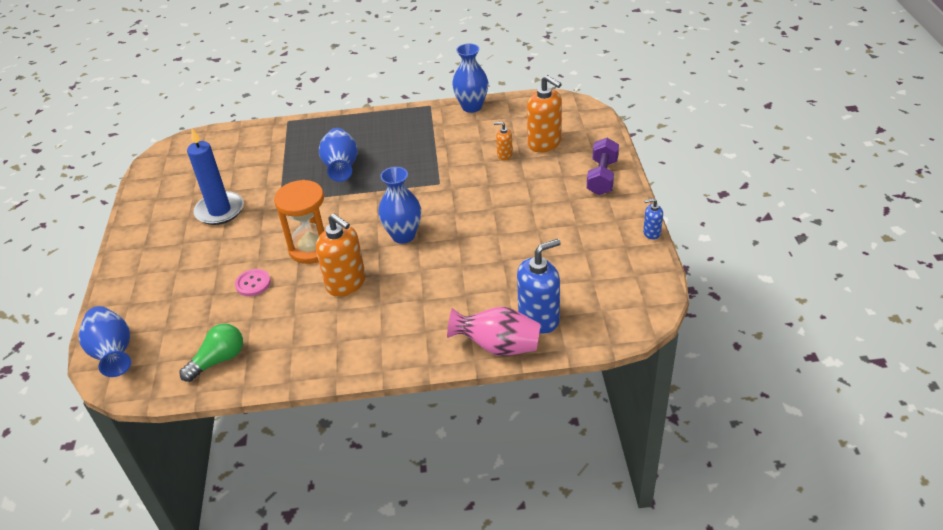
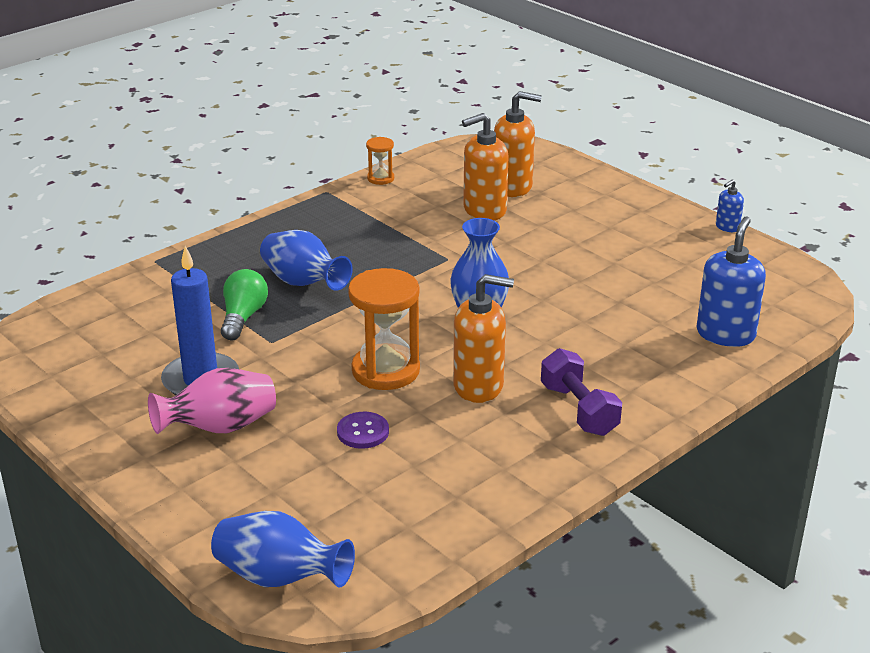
camera: 40 degrees left, 10 degrees down
(218, 360) = (434, 520): green light bulb -> green light bulb (243, 317)
(253, 283) = (363, 432): pink button -> purple button
(472, 107) = (380, 178): blue vase -> orange hourglass
(498, 346) = (721, 373): pink vase -> pink vase (220, 427)
(504, 155) = (484, 210): orange soap dispenser -> orange soap dispenser, size x2.01
(602, 177) = (615, 197): purple dumbbell -> purple dumbbell (579, 410)

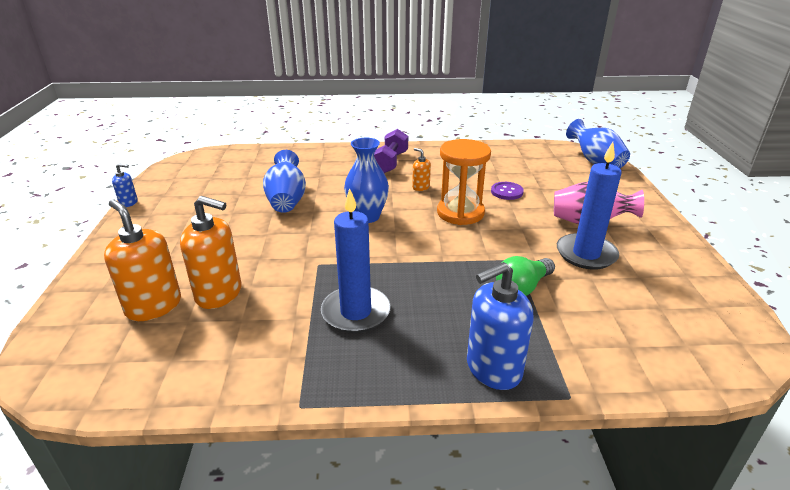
camera: 140 degrees left, 0 degrees up
(303, 283) = (448, 296): blue vase -> blue vase (287, 200)
(362, 242) = (356, 312): none -> blue candle
(380, 178) = (224, 392): orange hourglass -> none
(479, 386) = (420, 187): orange soap dispenser -> orange soap dispenser, size x0.50
(725, 334) = (268, 161): blue soap dispenser -> blue soap dispenser (493, 369)

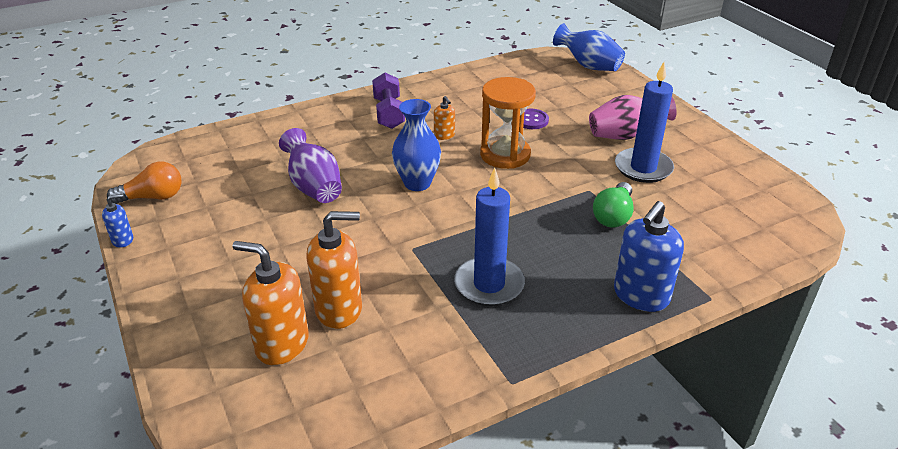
camera: 25 degrees left, 5 degrees up
(175, 181) = (153, 197): none -> orange light bulb
(287, 200) = (314, 187): blue vase -> purple vase
(420, 187) = (444, 135): orange soap dispenser -> orange soap dispenser turned 135 degrees counterclockwise

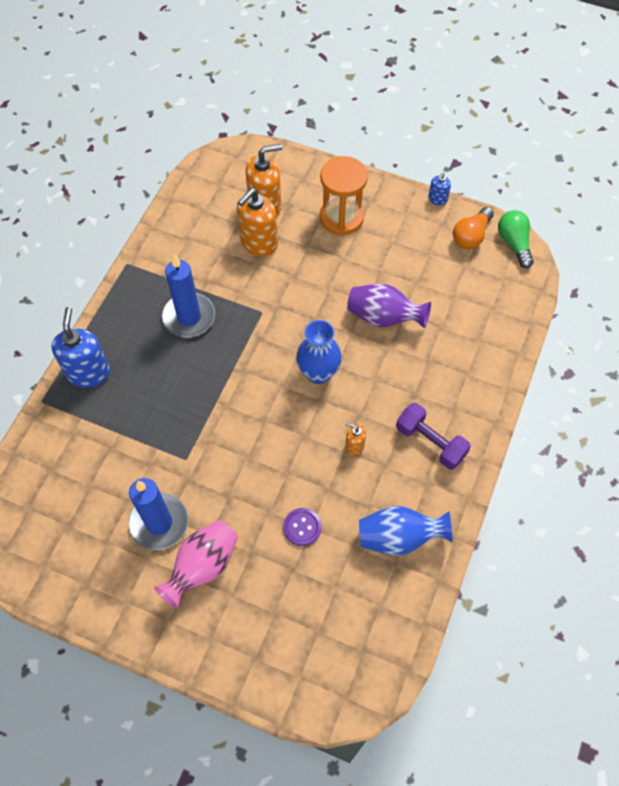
camera: 140 degrees right, 25 degrees up
(505, 155) = (283, 456): orange hourglass -> orange hourglass (341, 217)
(588, 66) = (325, 692): blue vase -> blue vase (399, 537)
(613, 216) = (149, 440): green light bulb -> green light bulb (514, 243)

